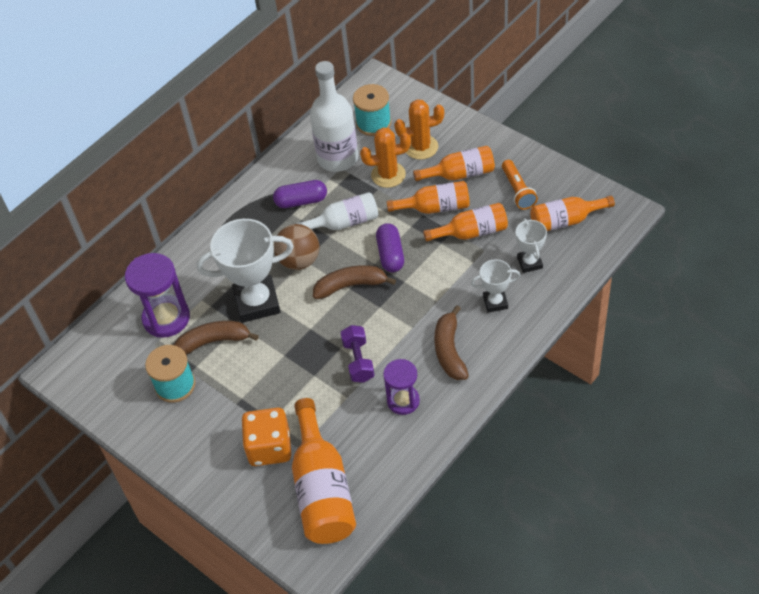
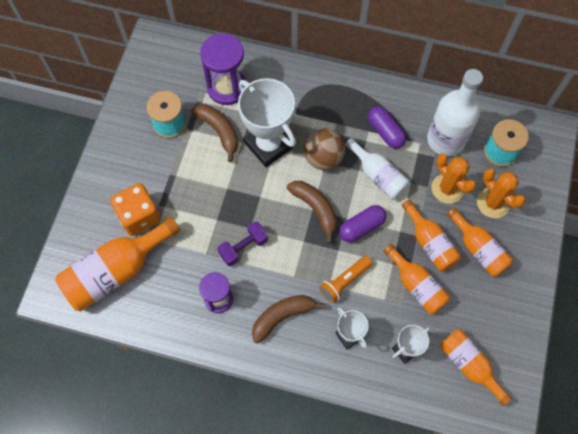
camera: 60 degrees right, 15 degrees up
(517, 191) = (484, 308): orange flashlight -> orange flashlight (344, 281)

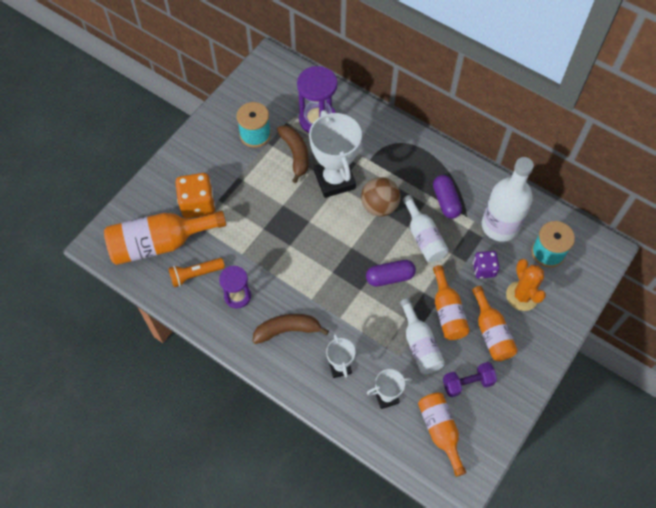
camera: 20 degrees right, 5 degrees down
(243, 247) = (277, 260): purple dumbbell -> purple dumbbell (467, 383)
(315, 209) = (354, 248): brown banana -> none
(344, 281) = (355, 319): orange flashlight -> orange flashlight (195, 275)
(416, 286) = (420, 345): orange bottle -> white bottle
(447, 188) = (484, 269): orange cactus -> purple dice

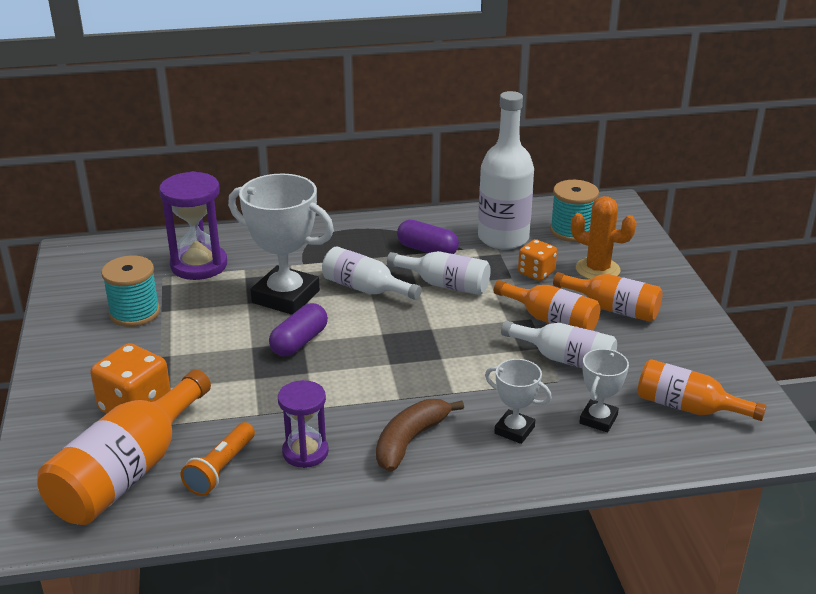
camera: 45 degrees left, 30 degrees down
(295, 154) = (210, 302): brown banana -> none
(379, 206) = (365, 289): brown ball -> white bottle
(390, 277) = (457, 331): purple capsule -> purple capsule (299, 342)
(467, 383) = (652, 356): purple dumbbell -> none
(484, 269) = (536, 273): purple dice -> orange dice

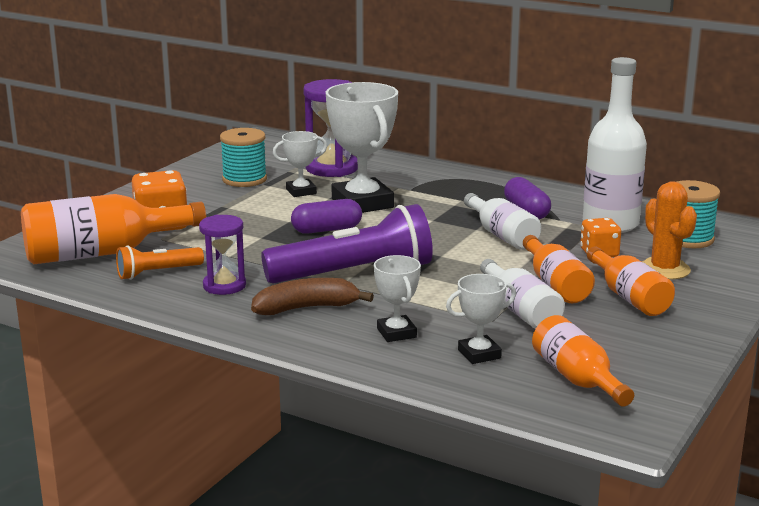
camera: 40 degrees right, 10 degrees down
(211, 306) = (301, 191): none -> white trophy
(365, 289) = (431, 217): white bottle -> none
(393, 382) = (354, 273): none -> purple flashlight

